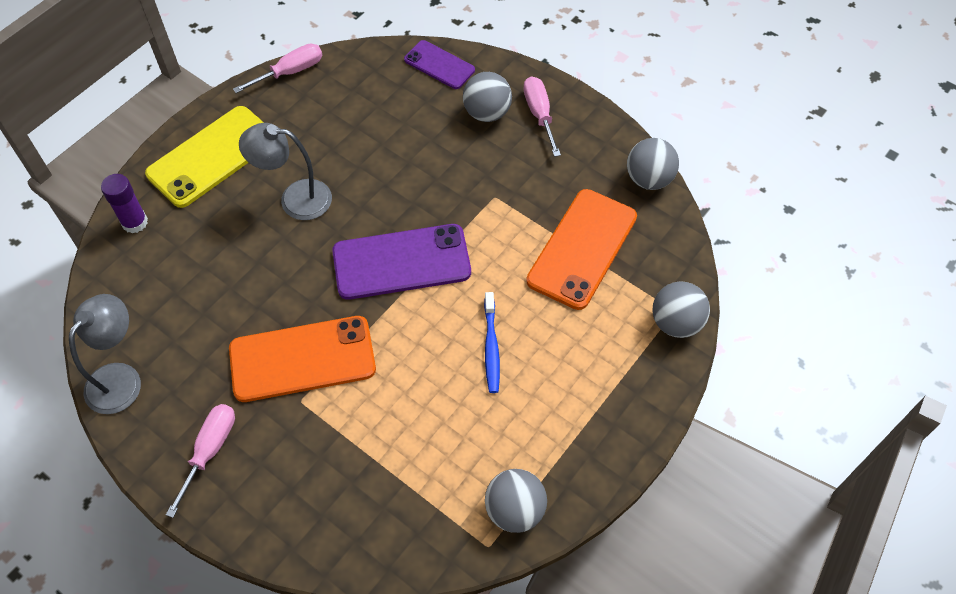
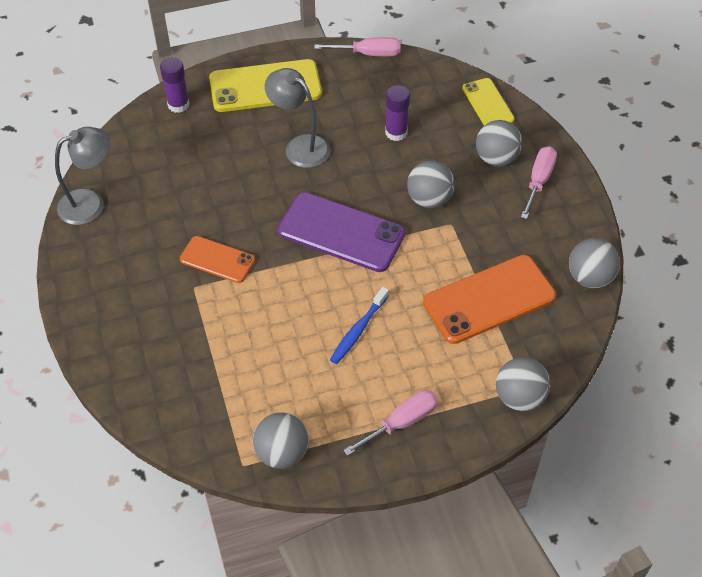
camera: 35 degrees right, 5 degrees down
(210, 451) = (109, 284): pink screwdriver -> pink screwdriver (401, 422)
(302, 359) = (217, 259): orange phone -> orange phone, size x0.58
(377, 136) = (396, 133): none -> purple glue stick
(439, 65) = (487, 104): purple phone -> yellow phone
(457, 184) = (429, 199): none -> grey ball

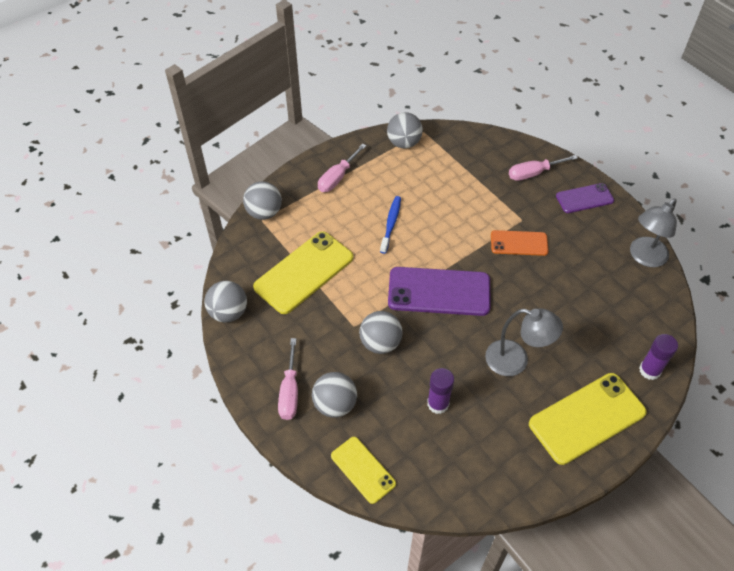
camera: 160 degrees right, 0 degrees up
(98, 291) = (584, 198): none -> purple phone
(368, 54) = (510, 498): pink screwdriver -> pink screwdriver (533, 173)
(489, 299) = (304, 272): orange phone -> yellow phone

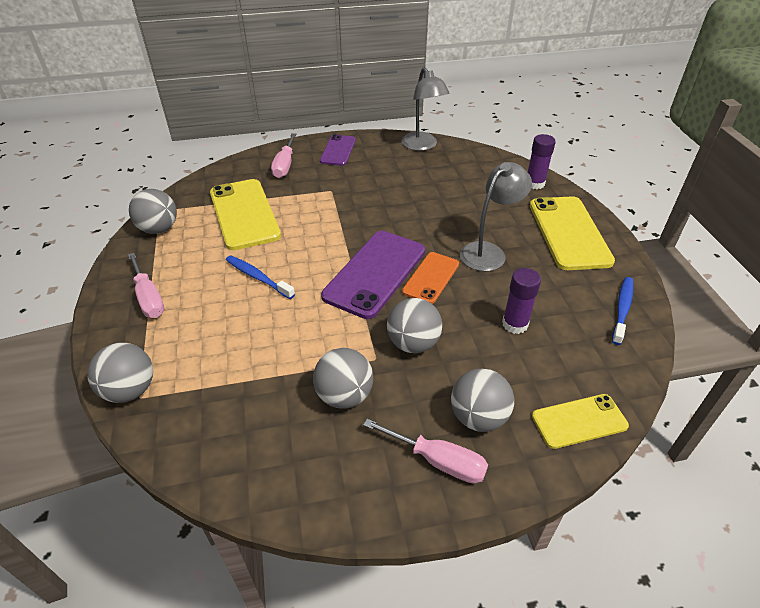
camera: 65 degrees left, 10 degrees down
(228, 313) = (265, 494): grey ball -> grey ball (344, 395)
(304, 272) = (262, 380): yellow phone -> yellow phone (244, 214)
(502, 481) = (622, 309): none -> blue toothbrush
(519, 243) = (356, 202): orange phone -> orange phone (431, 278)

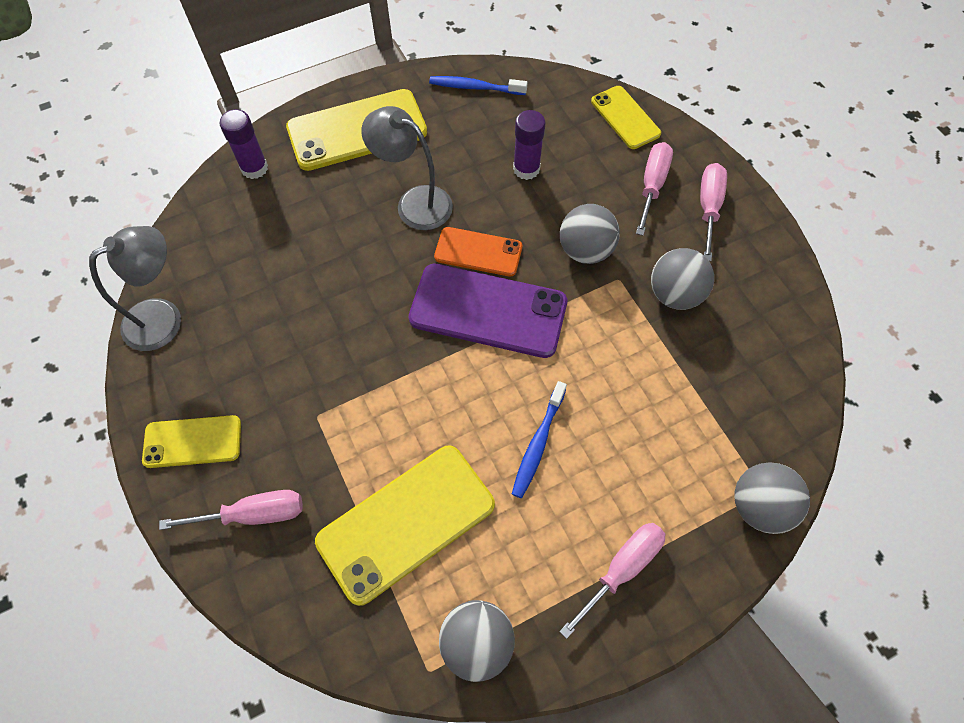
camera: 105 degrees left, 20 degrees up
(338, 150) = (192, 442): purple phone -> yellow phone
(478, 417) = (652, 186): grey ball -> pink screwdriver

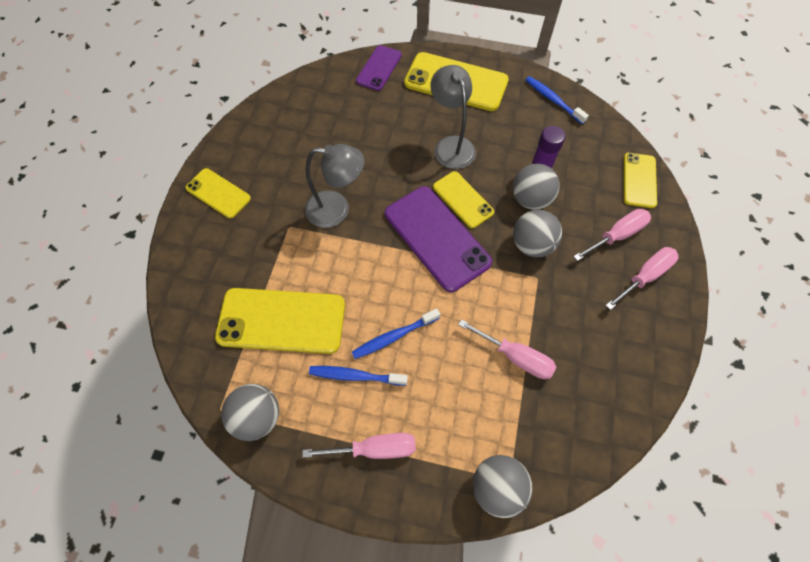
camera: 40 degrees right, 0 degrees up
(164, 317) = (262, 118): grey lamp -> grey lamp (337, 210)
(254, 168) = (379, 68): purple glue stick -> purple phone
(254, 514) = (212, 253): pink screwdriver -> pink screwdriver (515, 357)
(478, 252) = (463, 199): orange phone -> yellow phone
(537, 514) = (356, 376): none -> blue toothbrush
(674, 294) = (567, 314): grey ball -> grey ball (530, 199)

